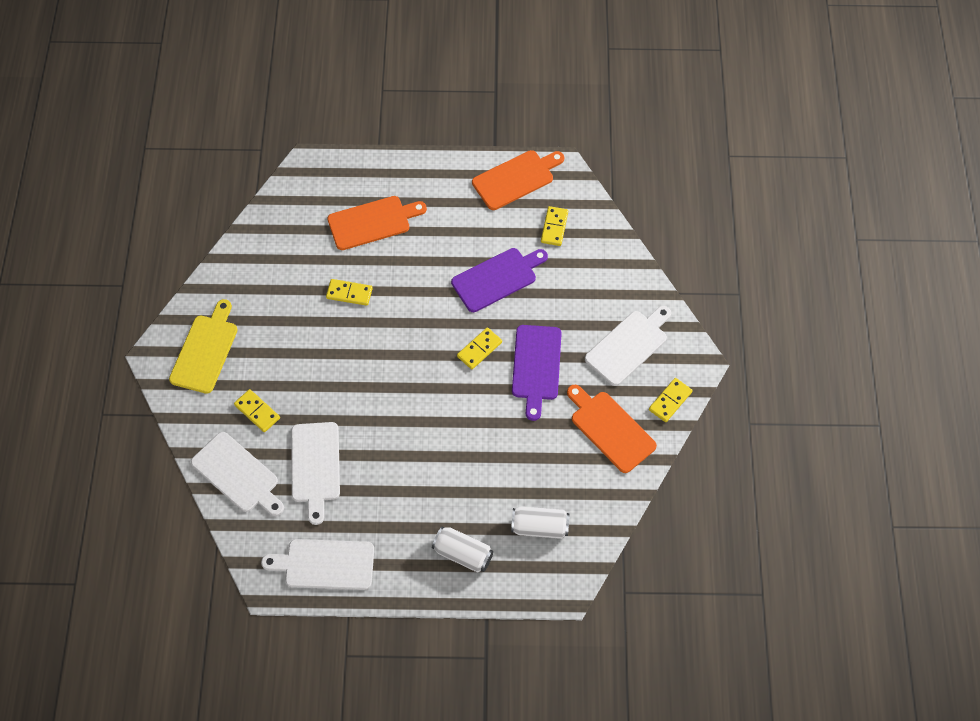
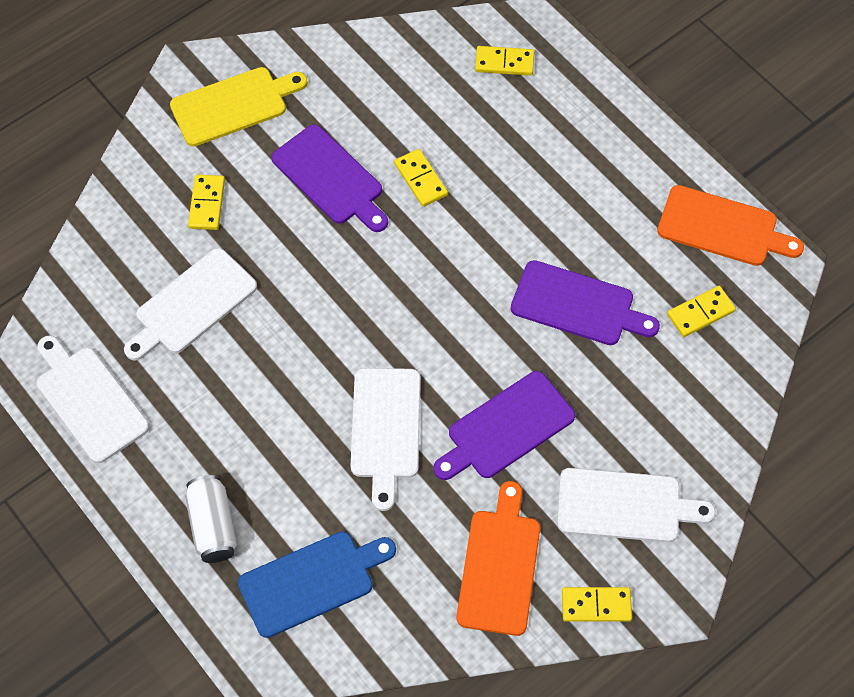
camera: 50 degrees right, 0 degrees up
(238, 474) = (122, 242): white cutting board -> white cutting board (386, 429)
(304, 336) = (330, 178): none -> purple cutting board
(372, 222) = (527, 134): orange cutting board -> none
(479, 349) = (473, 354): yellow domino -> yellow domino (504, 62)
(539, 527) = (311, 581): white can -> blue cutting board

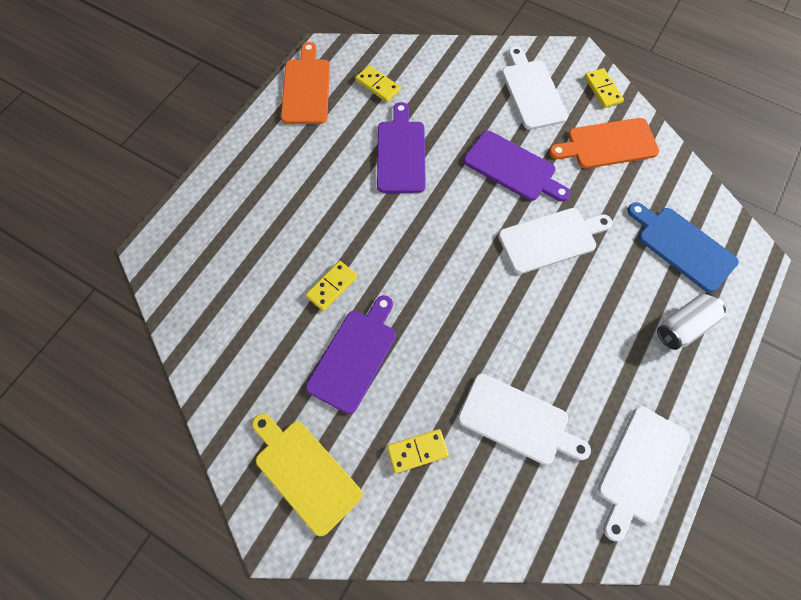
camera: 110 degrees left, 5 degrees up
(504, 62) = (197, 262): yellow domino -> none

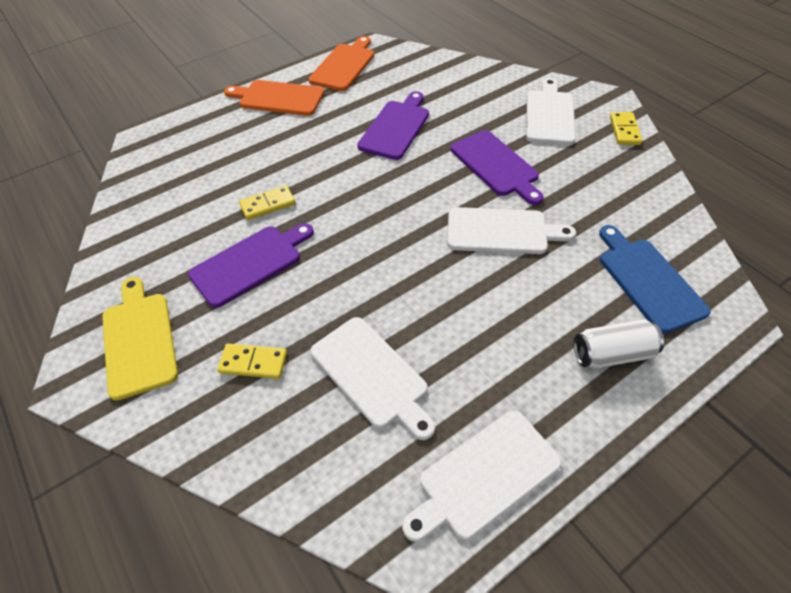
camera: 25 degrees right, 15 degrees down
(377, 85) = (406, 77): yellow domino -> none
(608, 144) = (607, 173): orange cutting board -> orange cutting board (278, 98)

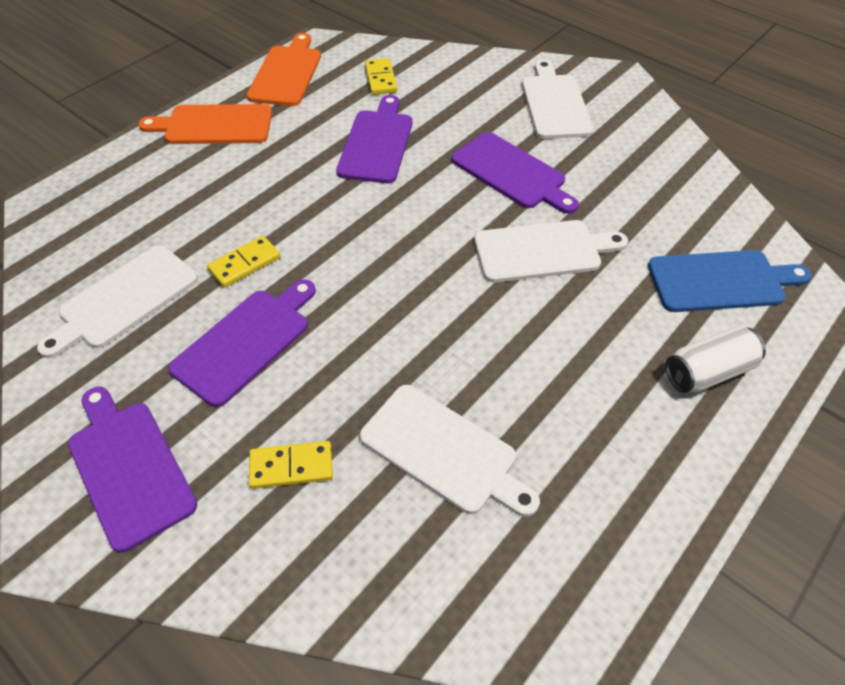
camera: 15 degrees left, 0 degrees up
(139, 340) = (128, 468): yellow cutting board -> purple cutting board
(485, 476) = (612, 542): white cutting board -> white cutting board (125, 299)
(624, 130) = (644, 111): yellow domino -> yellow domino (381, 79)
(648, 280) = (721, 281): blue cutting board -> blue cutting board turned 120 degrees clockwise

